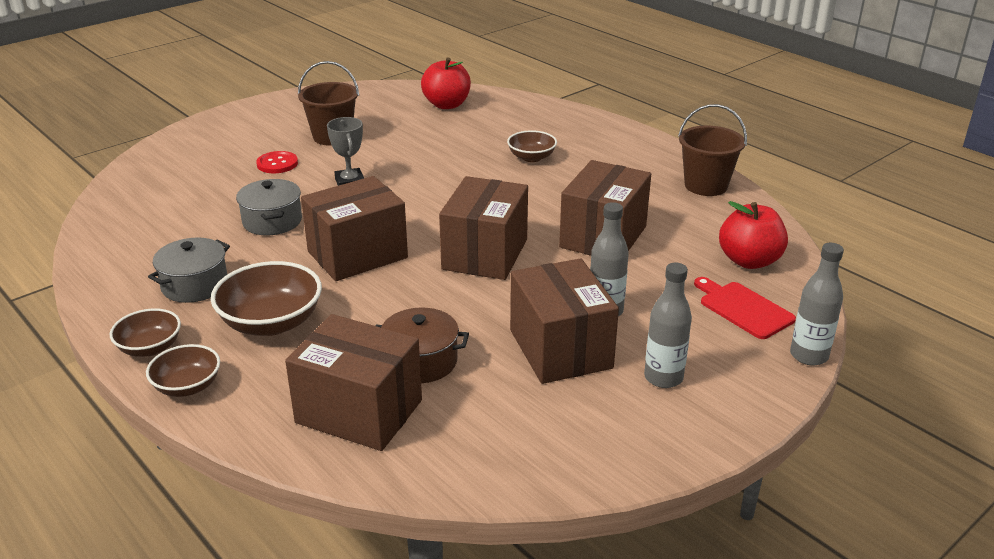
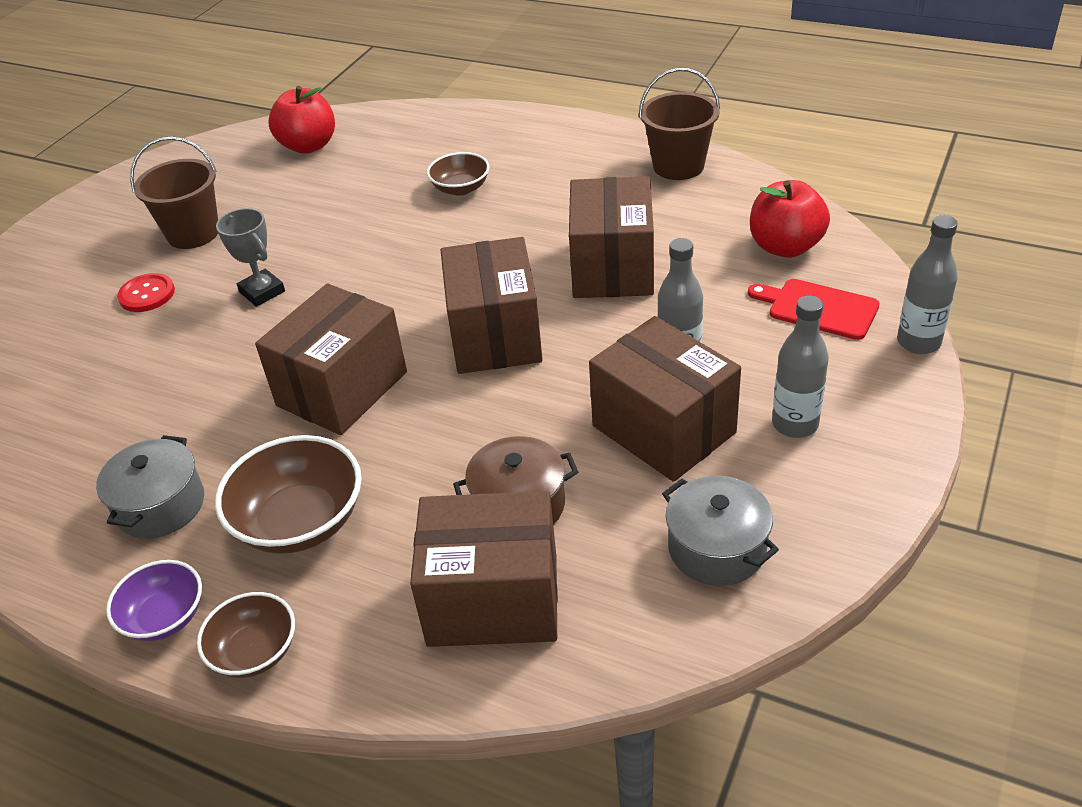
camera: 20 degrees left, 10 degrees up
(150, 348) = (164, 617): brown bowl -> purple bowl
(272, 221) = (199, 379): grey pot -> grey pot (717, 548)

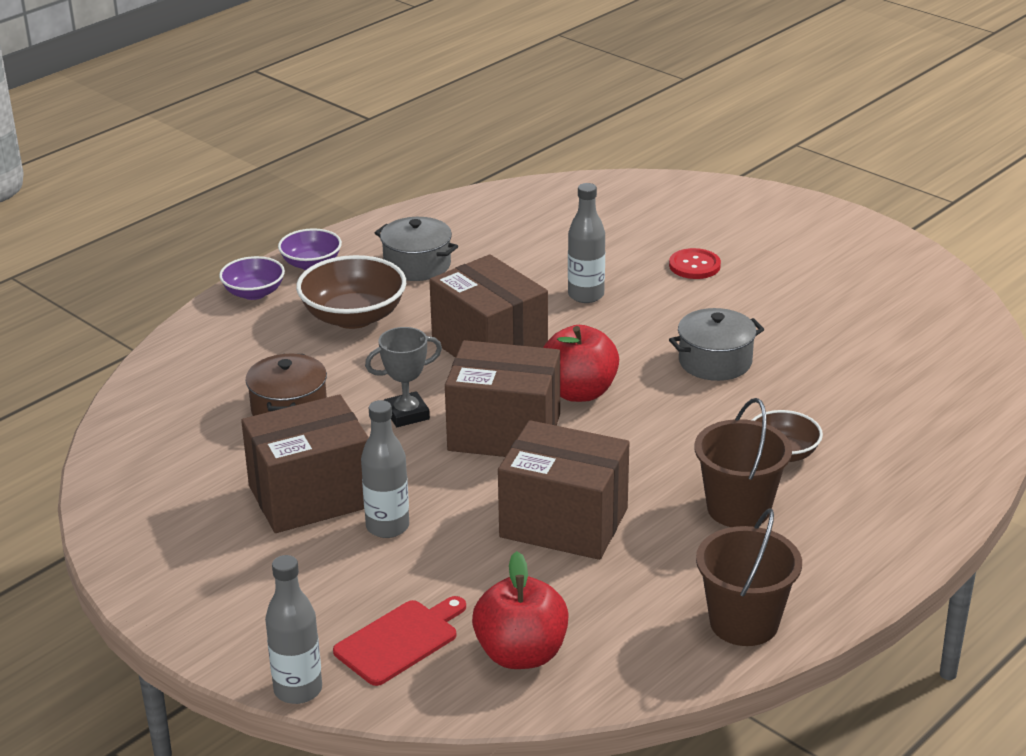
camera: 105 degrees right, 10 degrees down
(193, 233) = (785, 291): brown bucket -> brown bucket (738, 508)
(255, 652) = (254, 293): brown bowl -> purple bowl
(262, 292) = (660, 320): grey trophy -> grey trophy (406, 414)
(308, 146) = (935, 367): red apple -> red apple (579, 392)
(493, 600) = (212, 384): brown box -> none
(717, 548) = (167, 489): grey pot -> grey pot (715, 362)
(795, 424) = (257, 569): grey bottle -> grey bottle (586, 295)

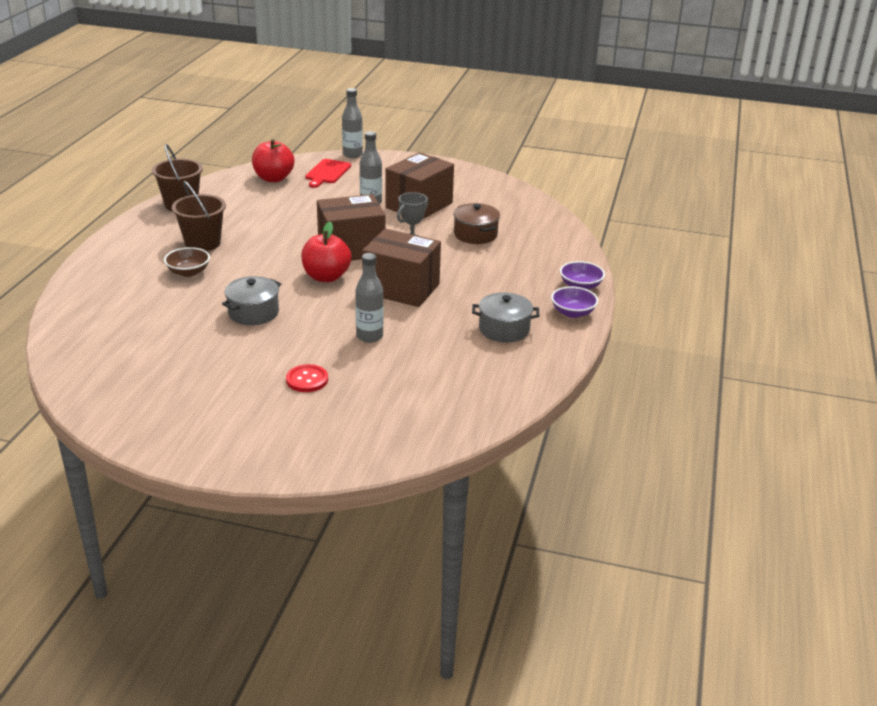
camera: 150 degrees right, 0 degrees up
(353, 317) = (502, 287): brown bowl -> none
(564, 523) = (288, 220): brown box -> none

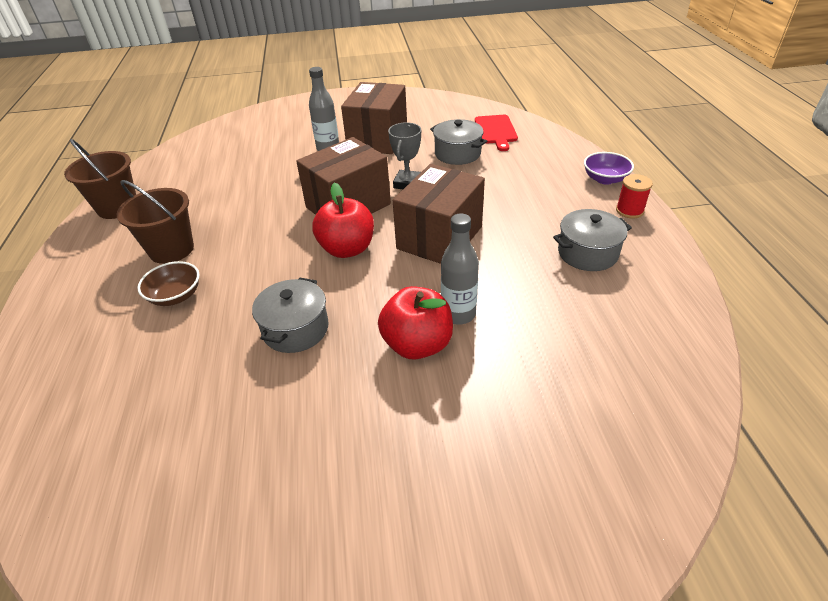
camera: 20 degrees left, 10 degrees up
(273, 178) = (207, 149): red apple -> red apple (417, 344)
(307, 380) = (437, 413): red button -> none
(327, 173) = (260, 129): red cutting board -> red cutting board (496, 131)
(352, 155) = (272, 105): grey bottle -> none
(401, 288) = (439, 237): brown box -> brown box turned 60 degrees counterclockwise
(475, 234) = (457, 154): brown pot -> grey pot
(573, 313) = (629, 210): purple bowl -> red spool

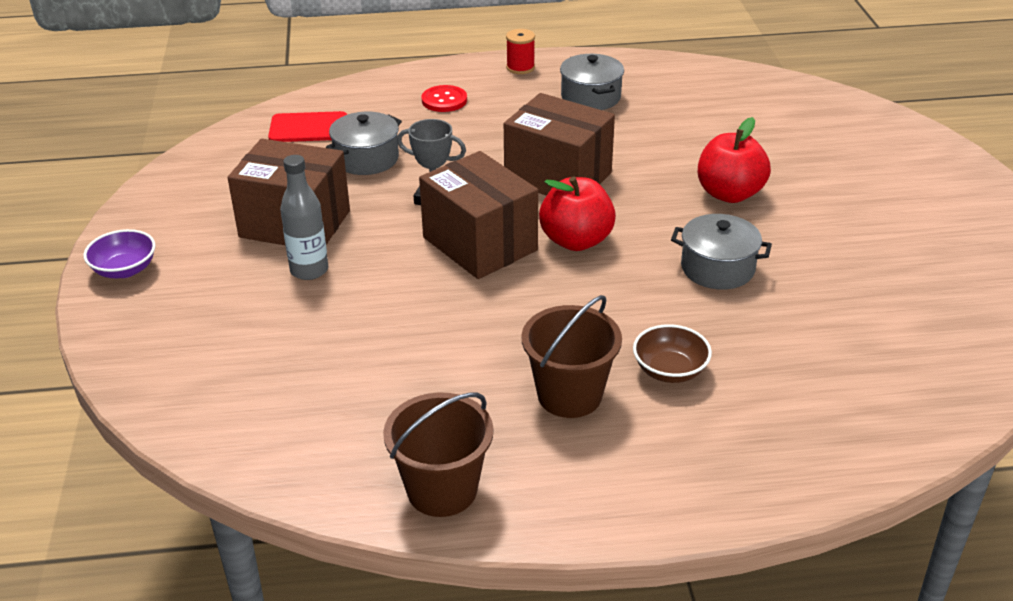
camera: 90 degrees left, 5 degrees down
(458, 314) = (685, 170): grey bottle -> none
(553, 177) = (444, 100): none -> red button
(605, 179) = (456, 72): purple bowl -> purple bowl (124, 270)

